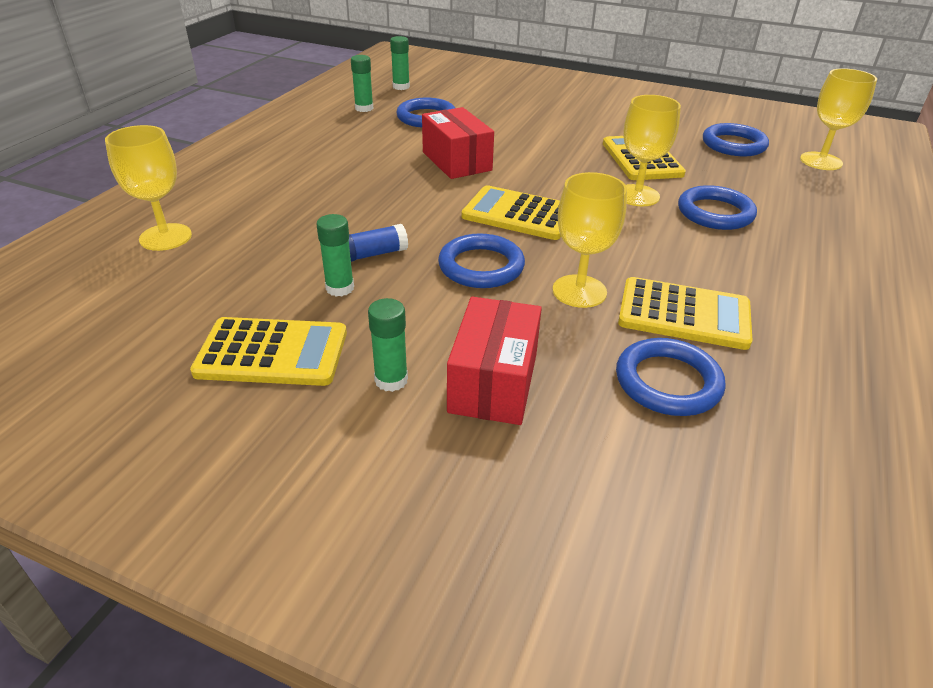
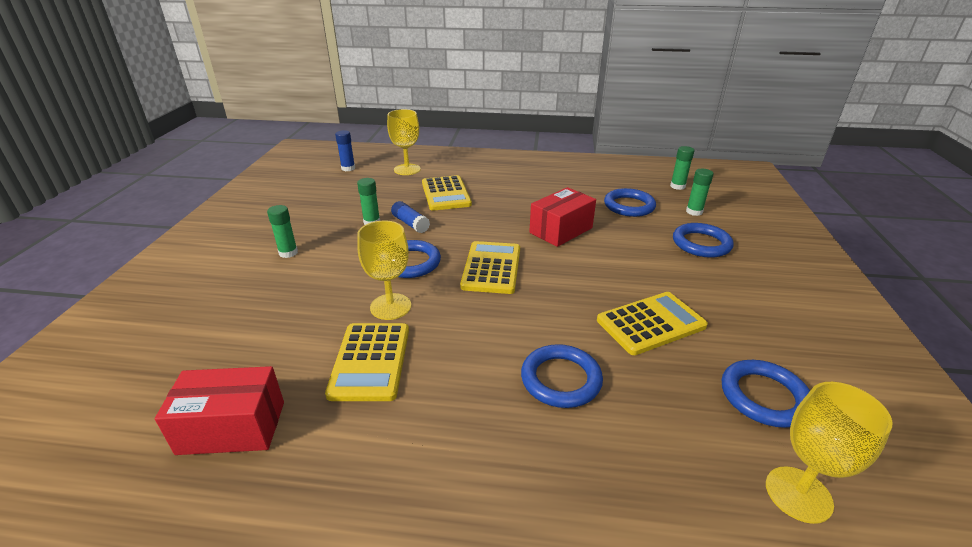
camera: 75 degrees right, 5 degrees down
(84, 298) = (348, 168): none -> blue glue stick
(272, 353) = (310, 218): yellow calculator -> yellow calculator (446, 194)
(364, 108) = (619, 182): green glue stick -> green glue stick (694, 212)
(493, 382) = (286, 284): red box -> red box (232, 427)
(637, 195) = (564, 325): yellow goblet -> none
(667, 382) = (285, 355): blue ring -> blue ring (701, 244)

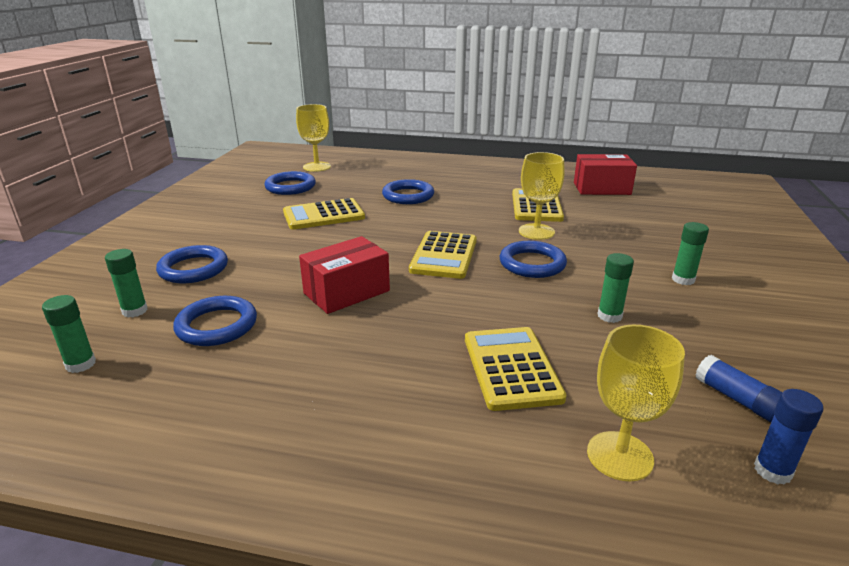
camera: 175 degrees left, 5 degrees down
(410, 224) = (552, 311): blue glue stick -> blue glue stick (737, 399)

